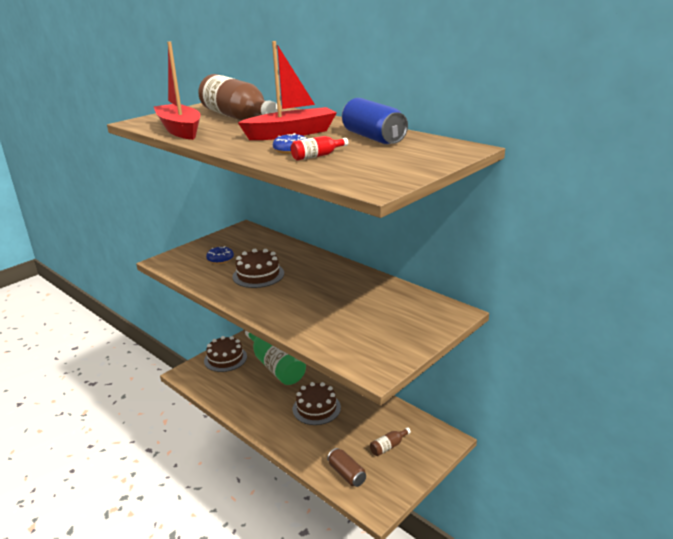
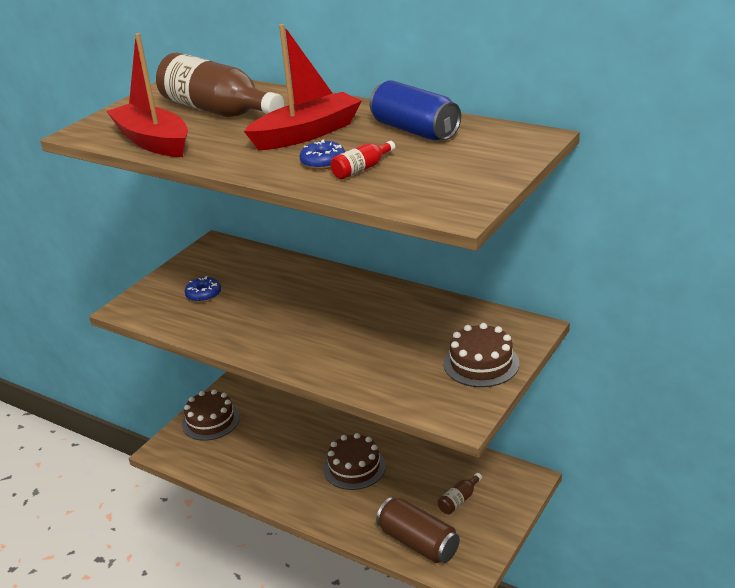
camera: 10 degrees left, 5 degrees up
(258, 275) = (265, 311): brown cake -> brown cake (481, 363)
(275, 365) = (281, 420): green bottle -> none
(346, 474) = (418, 543): brown can -> brown can, size x1.54

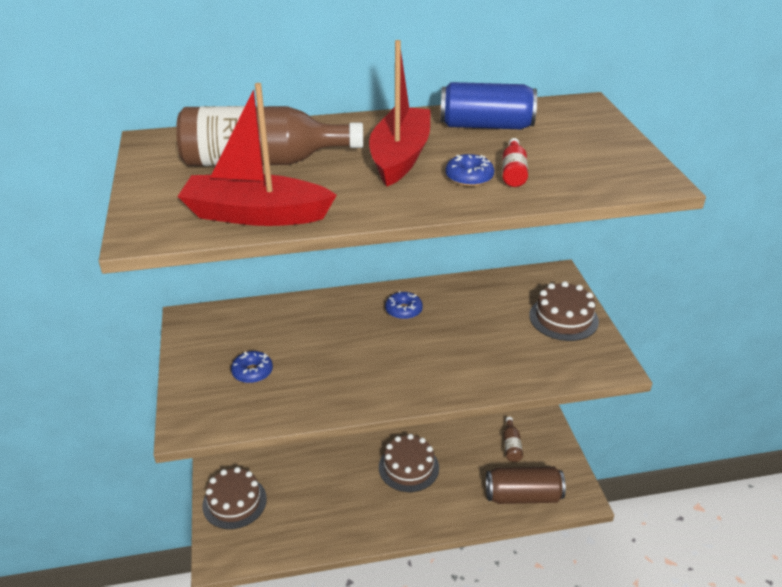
camera: 45 degrees left, 5 degrees up
(360, 300) = (403, 310): none -> blue donut

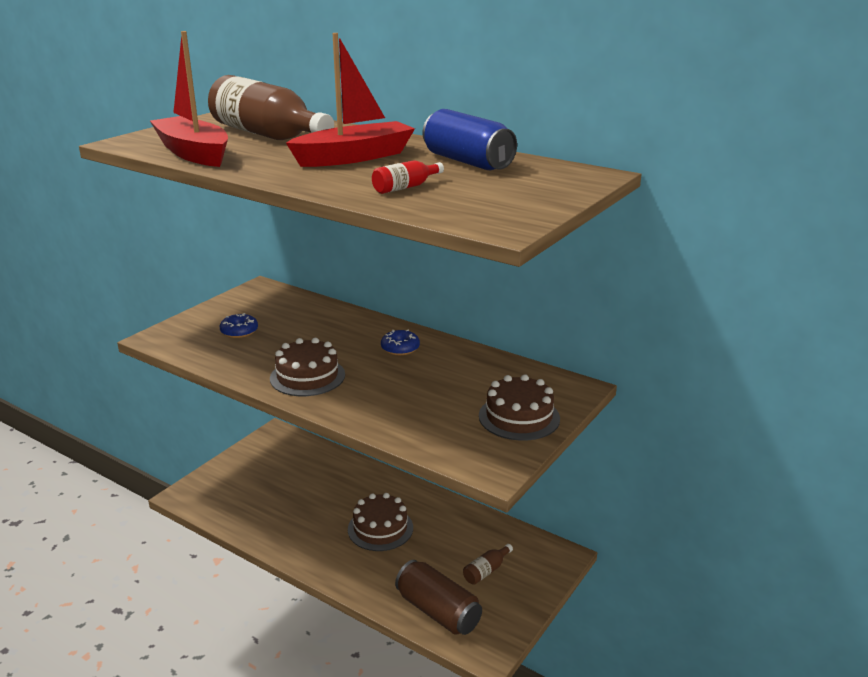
camera: 45 degrees right, 10 degrees down
(234, 502) = (239, 470): brown cake -> brown cake (307, 376)
(469, 177) = (365, 179): blue donut -> none

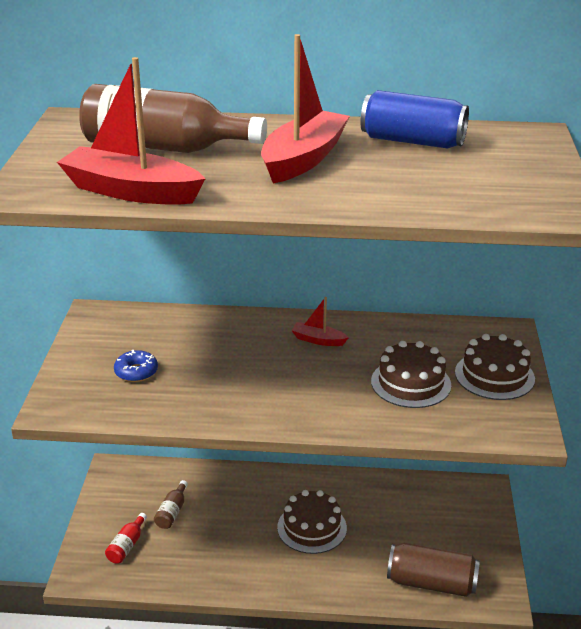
camera: 30 degrees left, 5 degrees up
(307, 376) = (267, 399): brown cake -> brown cake (411, 383)
(400, 348) = (318, 340): blue donut -> red boat
(405, 187) = (412, 186): red bottle -> red bottle (127, 546)
(486, 571) = (438, 528): brown bottle -> brown bottle (172, 512)

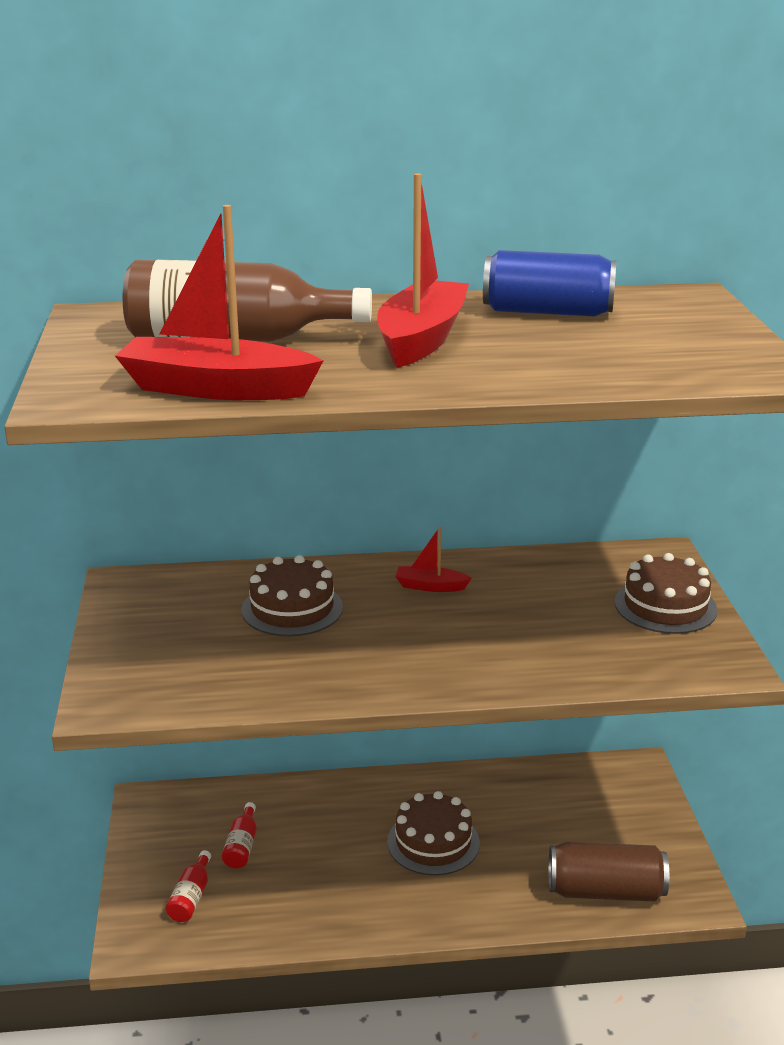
camera: 10 degrees left, 5 degrees down
(136, 372) = (203, 648): blue donut -> none
(172, 512) = (242, 846): brown bottle -> red bottle
(411, 383) = (565, 625): brown cake -> brown cake (292, 608)

